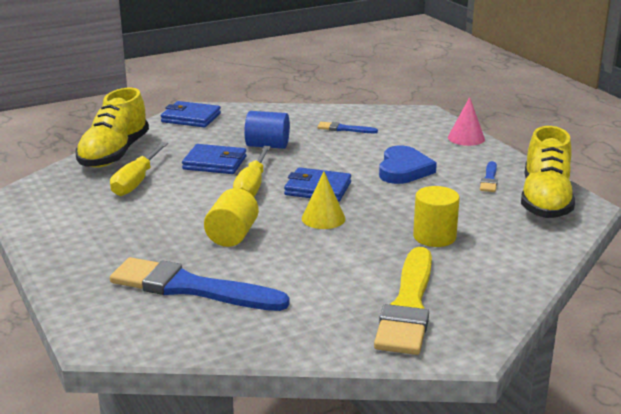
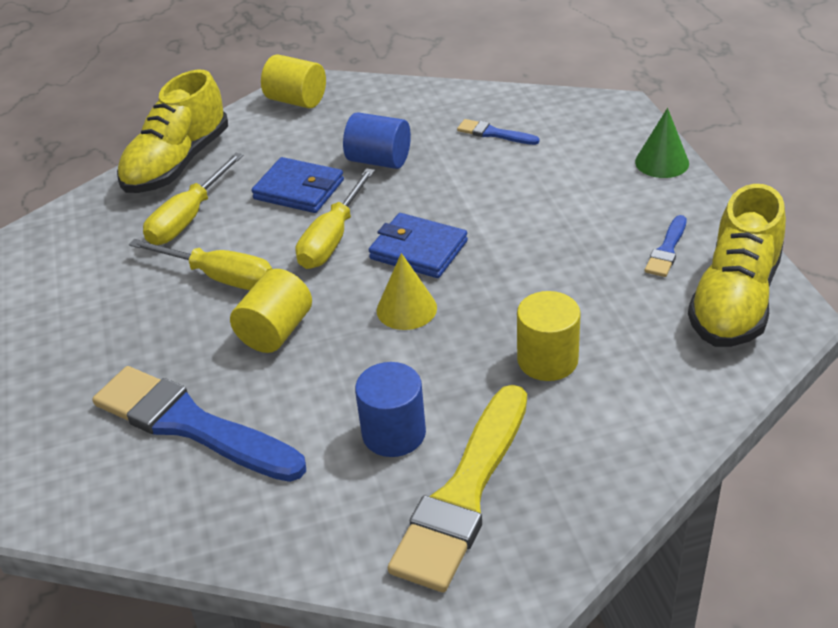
camera: 15 degrees right, 15 degrees up
(176, 211) = (220, 277): none -> yellow screwdriver
(191, 118) = (296, 100): blue wallet -> yellow cylinder
(344, 280) = (394, 433): none -> blue cylinder
(403, 170) = (550, 221): blue heart -> none
(466, 138) = (662, 162): pink cone -> green cone

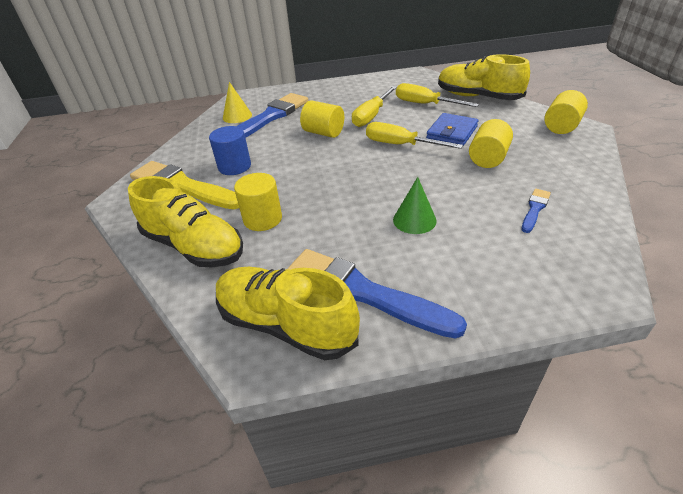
camera: 95 degrees right, 0 degrees up
(379, 160) = (488, 158): blue cylinder -> yellow cylinder
(406, 309) = (328, 170): yellow cone -> yellow cone (237, 116)
(418, 250) = (384, 174): blue wallet -> none
(626, 423) = (194, 246): none -> yellow shoe
(662, 162) = (501, 310): green cone -> green cone (414, 220)
(667, 250) = (362, 292): blue brush -> blue brush, size x2.20

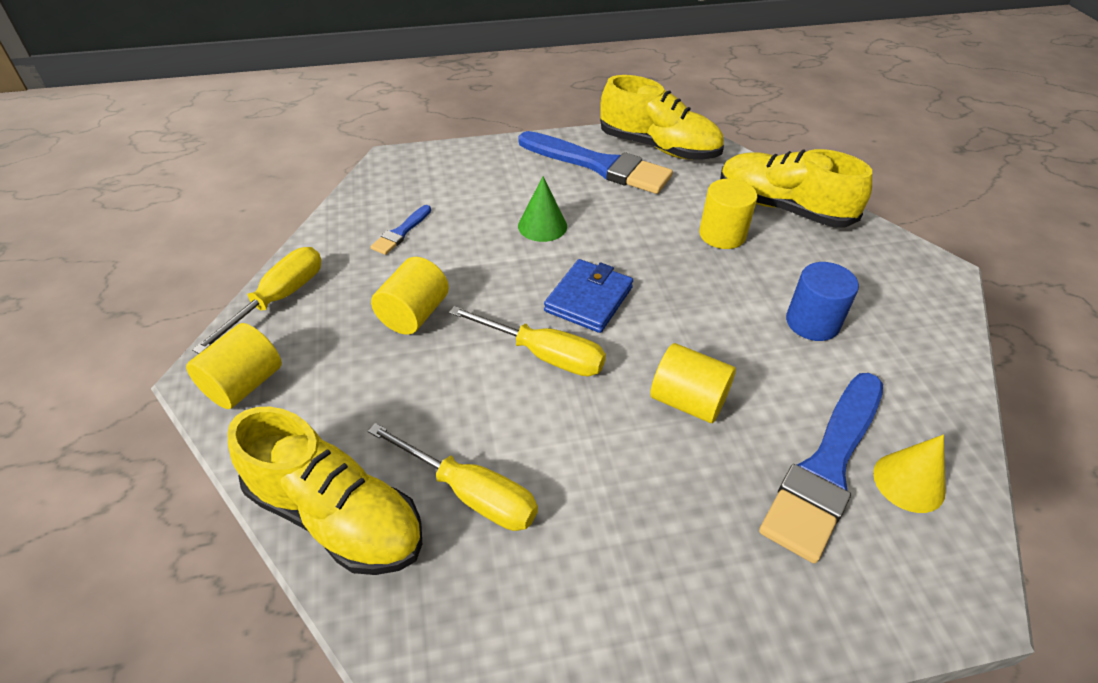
camera: 175 degrees right, 5 degrees up
(183, 186) = (866, 288): yellow brush -> none
(371, 116) = (595, 453): yellow screwdriver -> yellow screwdriver (279, 299)
(452, 132) = (445, 382): blue wallet -> blue wallet (588, 299)

